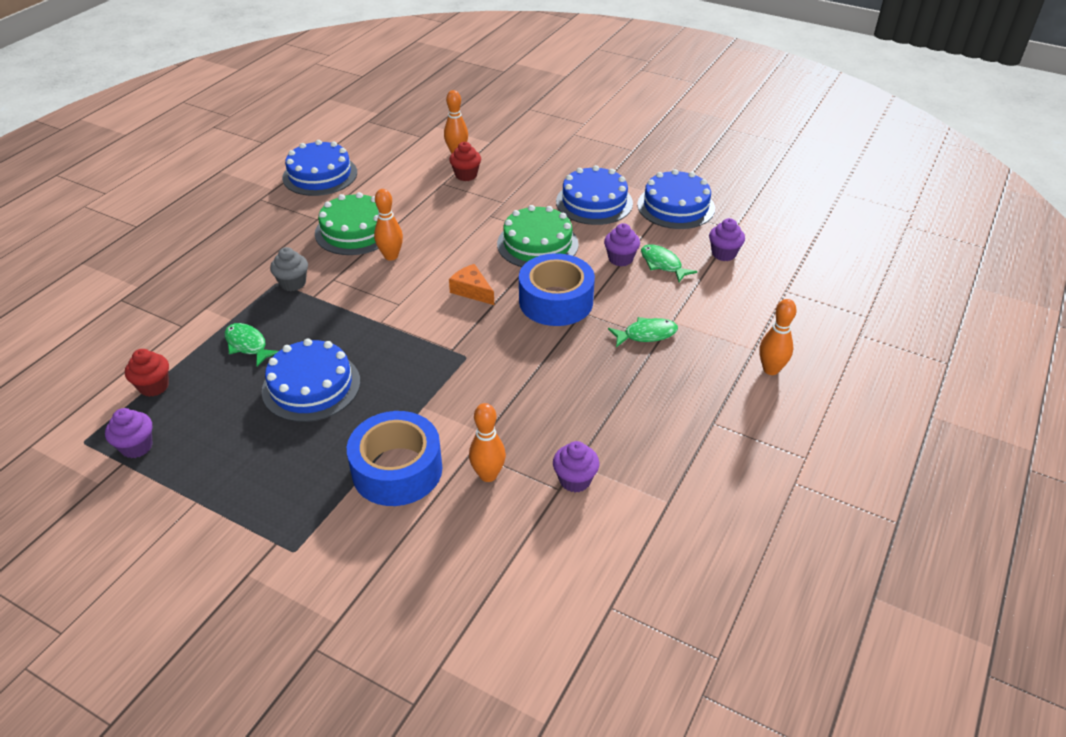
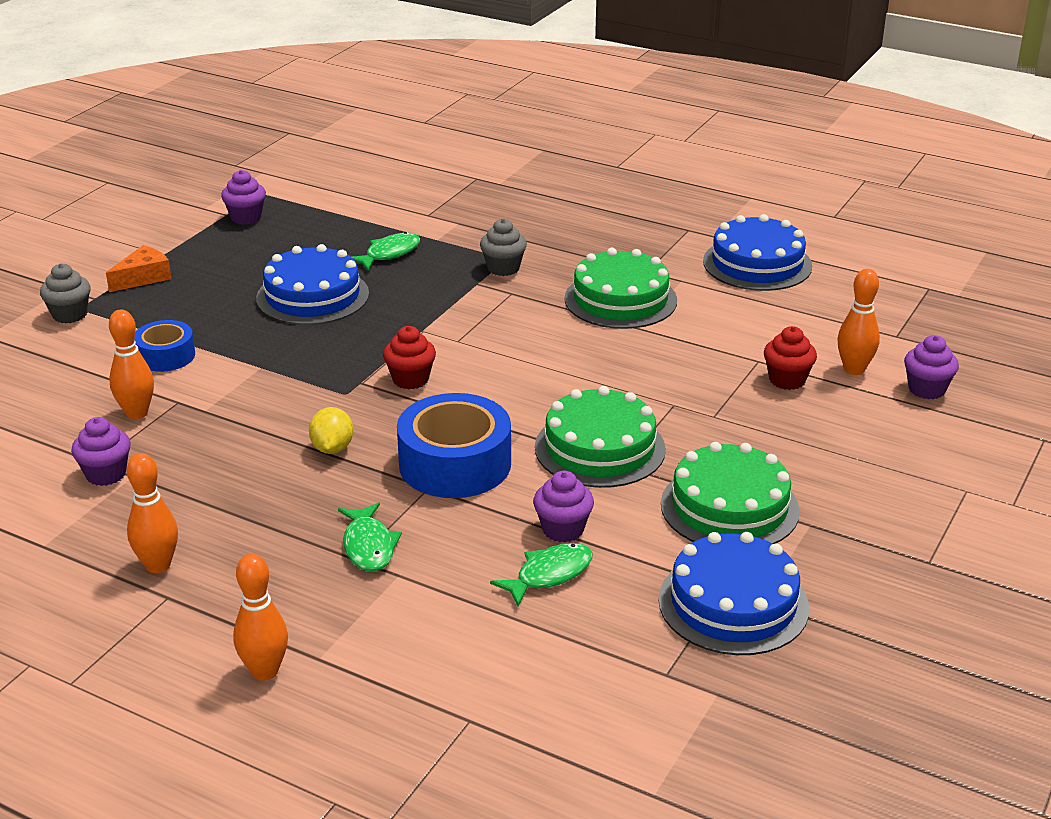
camera: 90 degrees right, 10 degrees down
(154, 386) = (331, 214): red cupcake -> red cupcake (410, 379)
(306, 557) = (70, 315): none -> grey cupcake
(391, 256) = (563, 329): orange bowling pin -> orange bowling pin (158, 565)
(397, 470) = (166, 356): blue tape -> blue tape, size x0.57
(472, 291) = (483, 393): orange cheese -> orange cheese (143, 278)
(538, 358) = (332, 448): none -> yellow lemon
(594, 202) = (729, 507): blue cake -> green cake
(723, 254) = (583, 651): purple cupcake -> purple cupcake (926, 389)

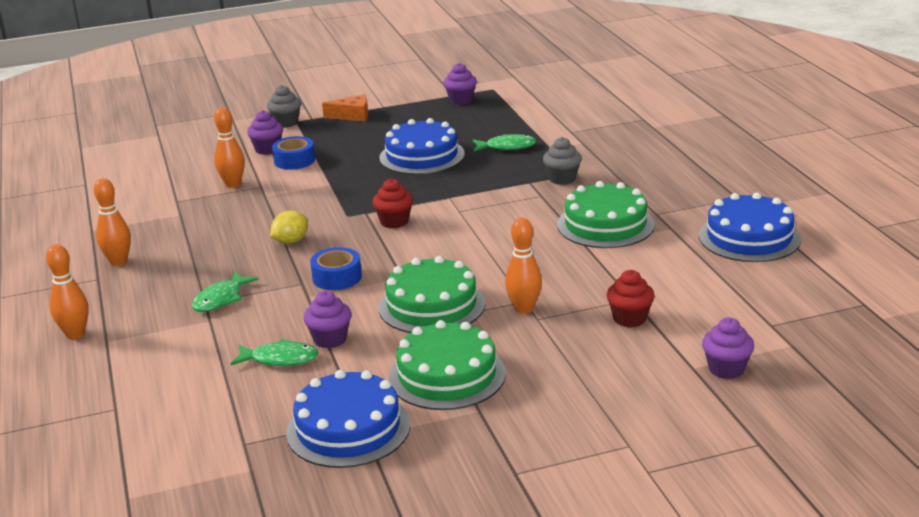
camera: 45 degrees right, 5 degrees down
(106, 474) = (170, 208): purple cupcake -> purple cupcake (267, 149)
(455, 464) = (337, 277): blue tape -> blue tape, size x0.57
(854, 369) = (693, 333): orange bowling pin -> orange bowling pin (524, 309)

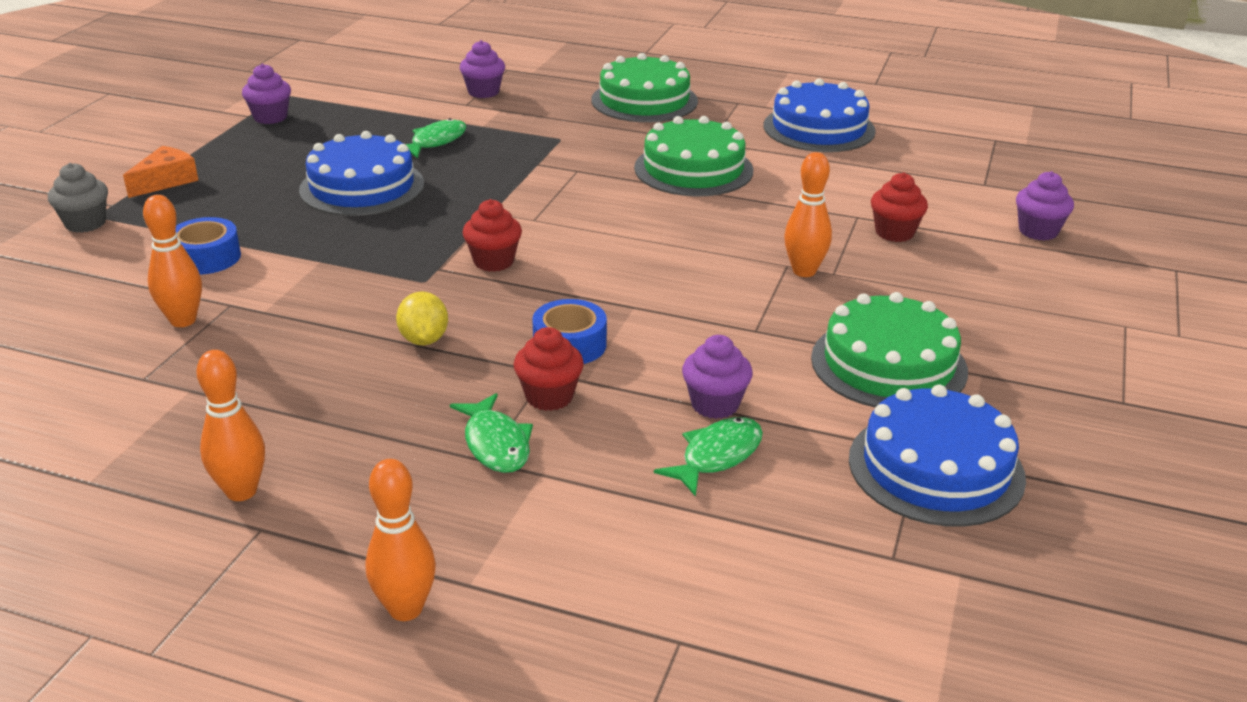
camera: 55 degrees left, 5 degrees up
(267, 149) = (134, 262): purple cupcake -> purple cupcake (483, 92)
(279, 293) = (549, 397): none -> red cupcake
(432, 305) = (725, 315): green cake -> green cake (644, 100)
(562, 179) = (561, 148): grey cupcake -> none

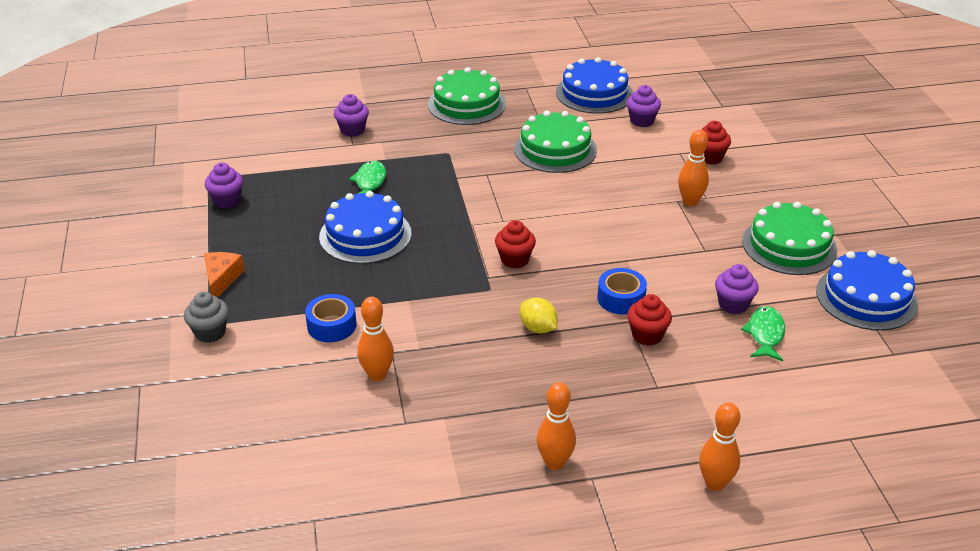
camera: 30 degrees left, 5 degrees up
(496, 444) = (652, 375): green fish -> none
(1038, 231) = (779, 130): purple cupcake -> purple cupcake (642, 121)

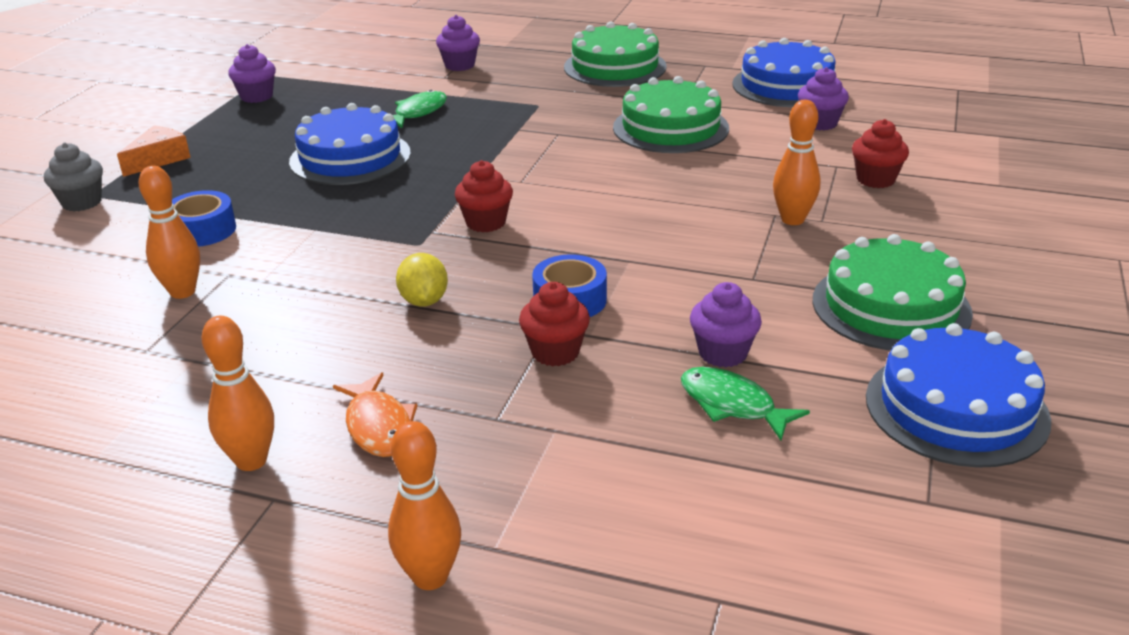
camera: 30 degrees right, 5 degrees down
(600, 415) = (378, 426): none -> orange fish
(765, 334) = (732, 405): green fish -> green fish turned 90 degrees counterclockwise

